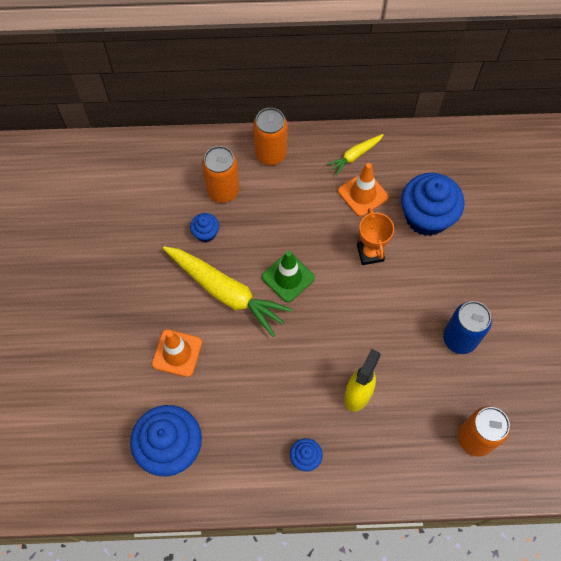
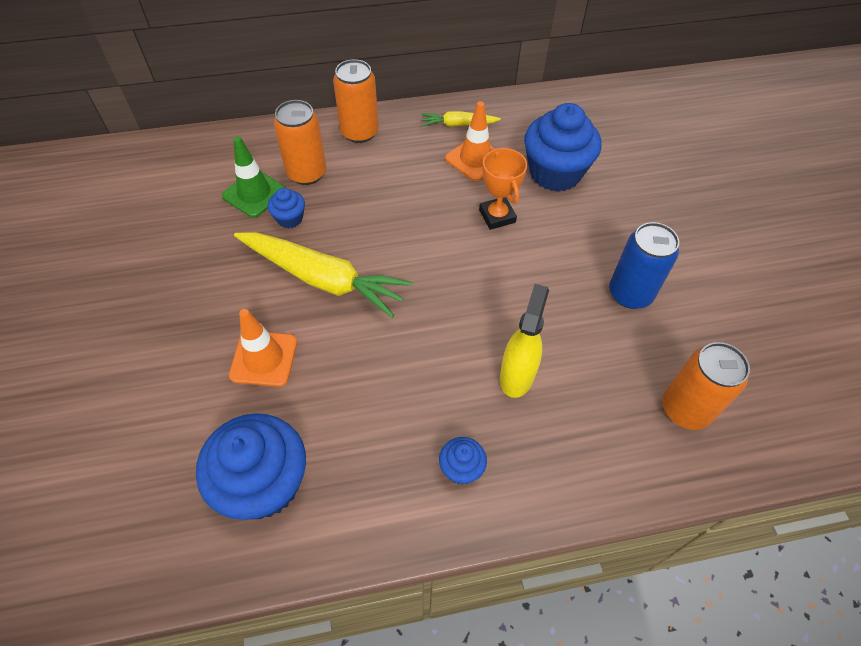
camera: 10 degrees left, 10 degrees down
(288, 277) = (400, 253): green traffic cone -> green traffic cone (254, 193)
(355, 156) = (458, 124): yellow carrot -> yellow carrot turned 45 degrees clockwise

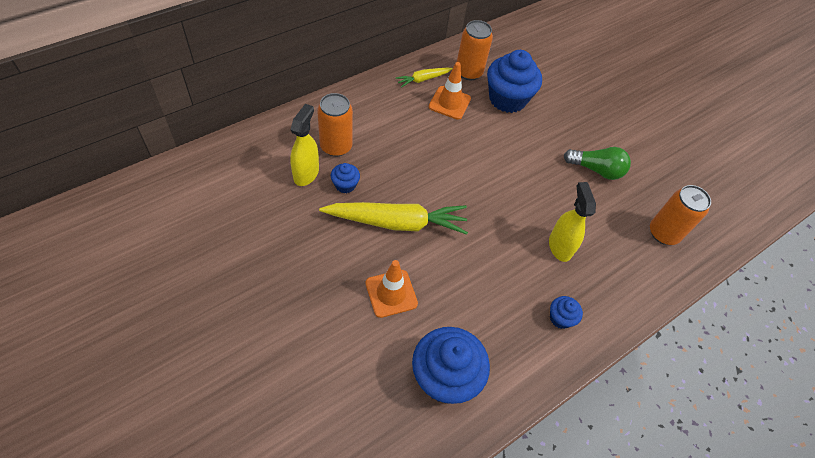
camera: 30 degrees left, 0 degrees up
(254, 193) = (306, 173): green traffic cone -> yellow spray bottle
(359, 132) = (356, 104): orange can -> orange can (469, 72)
(497, 216) = (487, 141): orange trophy -> none
(630, 294) = (596, 170): blue can -> green light bulb

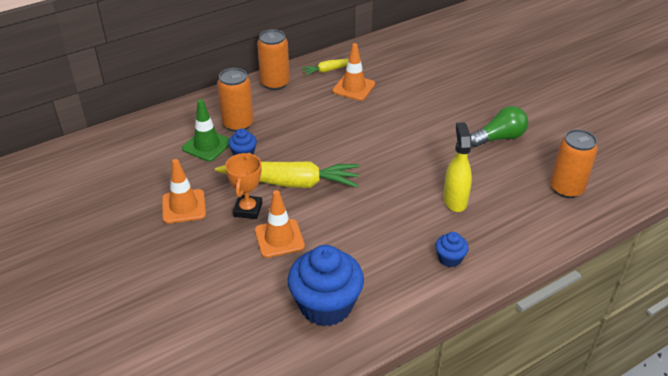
camera: 10 degrees right, 15 degrees down
(289, 252) = (184, 206): none -> orange traffic cone
(306, 173) = (207, 145): yellow spray bottle -> green traffic cone
(356, 257) = (248, 210): none -> orange trophy
(469, 72) = (375, 63): orange can -> orange can (275, 83)
(507, 99) = (412, 83): blue cupcake -> none
(596, 170) = (499, 138): green light bulb -> green light bulb turned 45 degrees counterclockwise

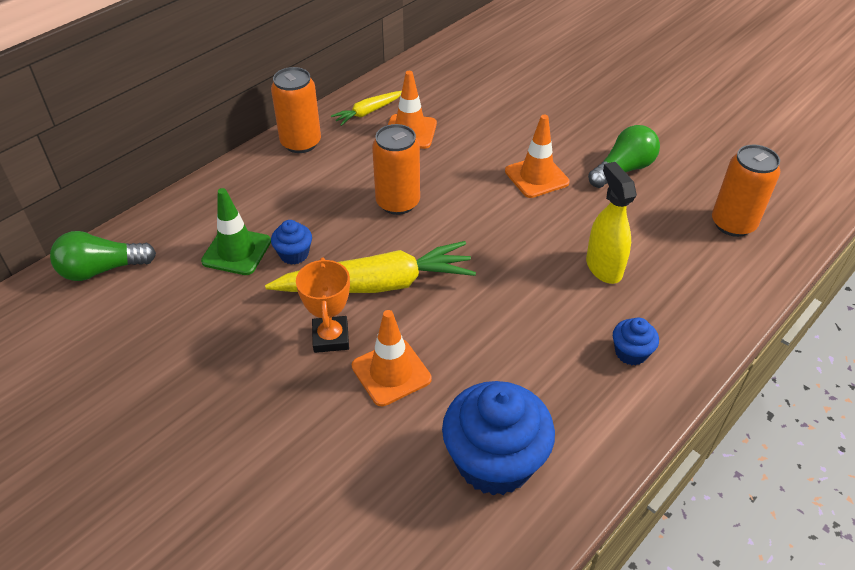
camera: 15 degrees left, 5 degrees up
(118, 142) = (102, 270): none -> green light bulb
(184, 206) = (235, 352): orange traffic cone -> orange traffic cone (536, 177)
(238, 124) = (270, 211): orange can -> orange can (398, 202)

